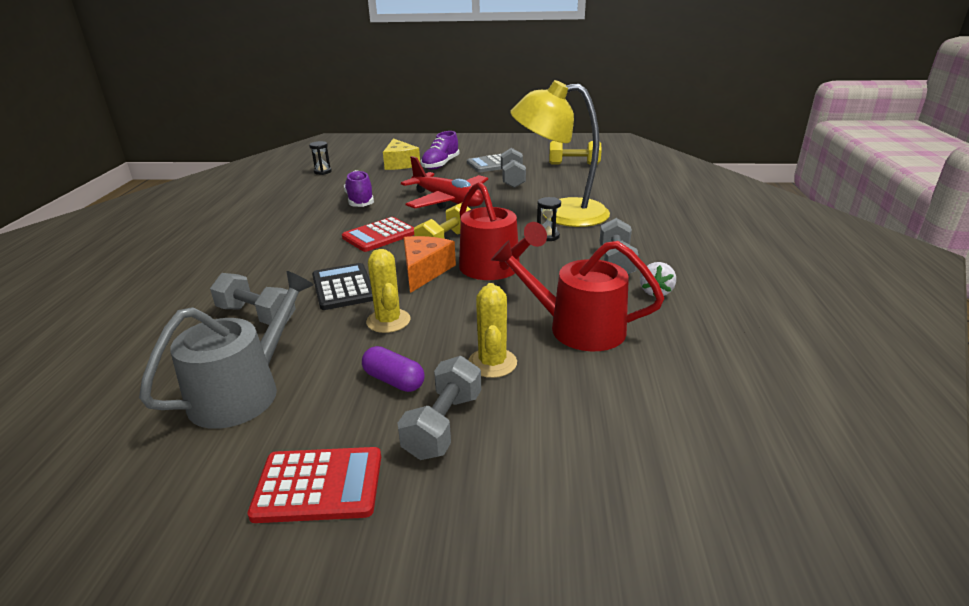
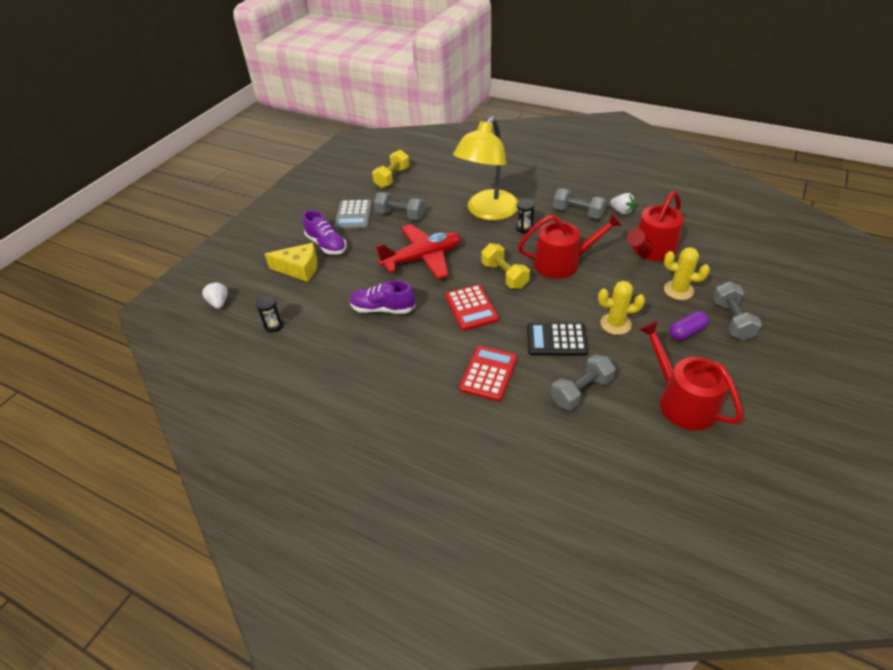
camera: 65 degrees left, 15 degrees up
(243, 391) = (682, 401): grey watering can -> red watering can
(319, 485) = (773, 373): red calculator -> red calculator (488, 373)
(343, 152) = (219, 303): none -> white strawberry
(424, 271) = (549, 295): orange cheese -> none
(443, 425) = (732, 320): grey dumbbell -> grey dumbbell turned 45 degrees clockwise

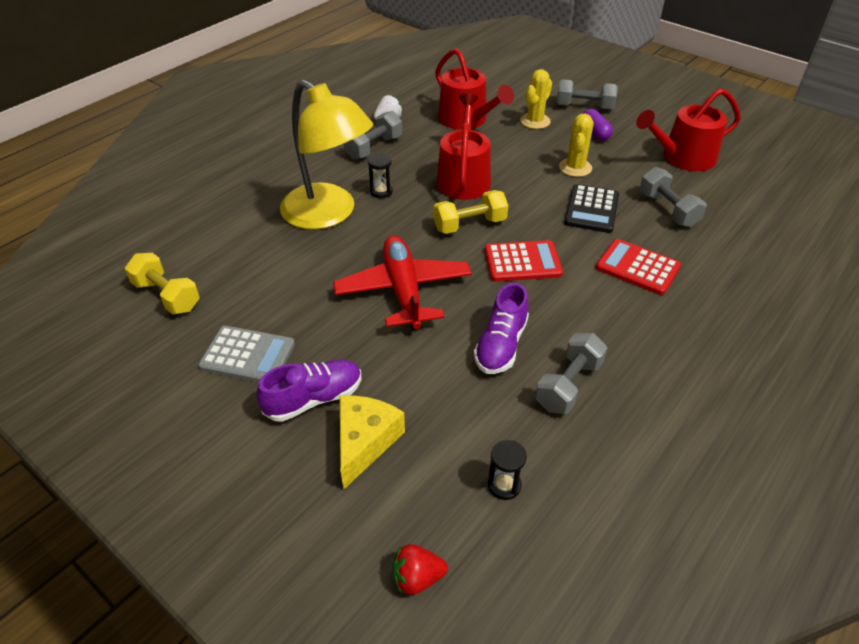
camera: 80 degrees left, 0 degrees up
(219, 303) = (417, 578): white strawberry -> red strawberry
(400, 215) = (282, 299): grey dumbbell -> grey dumbbell (568, 385)

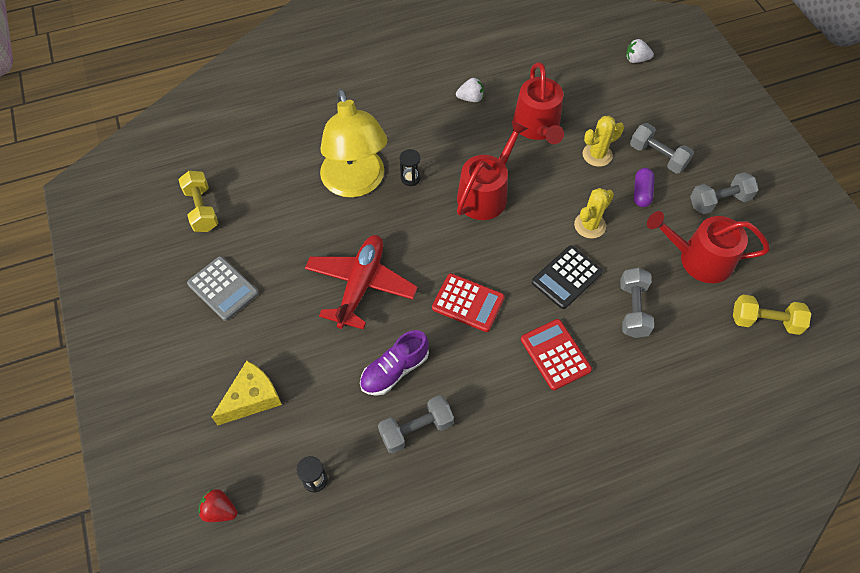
camera: 30 degrees right, 15 degrees up
(314, 399) = (242, 347): purple shoe -> none
(374, 147) = (437, 126): grey dumbbell -> grey dumbbell (719, 201)
(469, 224) = (455, 245): yellow dumbbell -> yellow dumbbell (765, 321)
(507, 56) = (636, 59): none -> white strawberry

